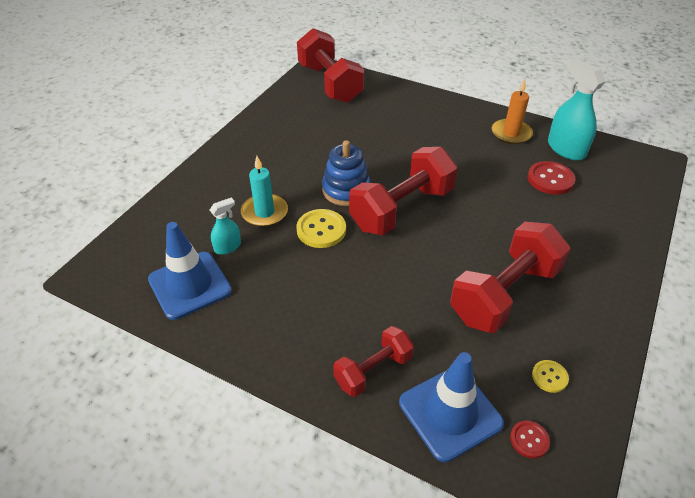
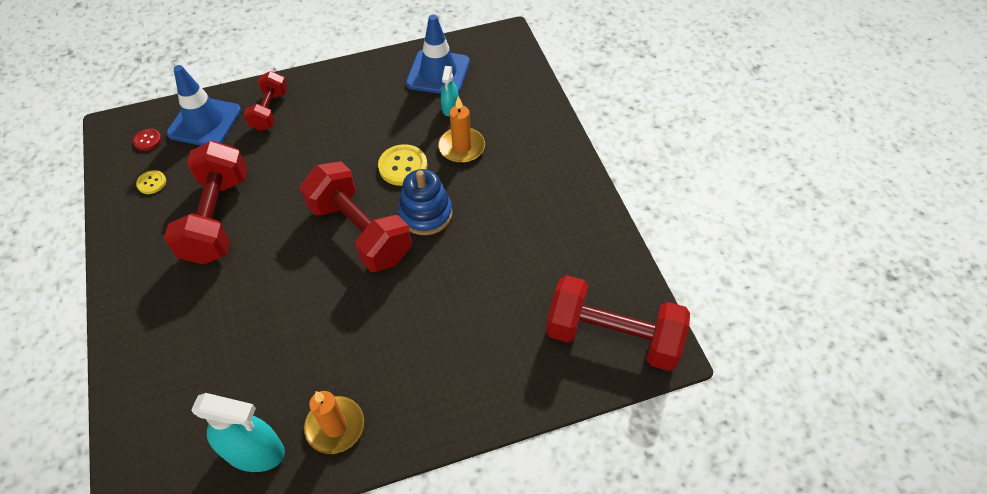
camera: 135 degrees right, 10 degrees up
(264, 212) = (462, 147): turquoise candle -> orange candle
(402, 209) = (360, 232): red dumbbell -> red dumbbell turned 45 degrees counterclockwise
(550, 179) = (247, 381): red button -> none

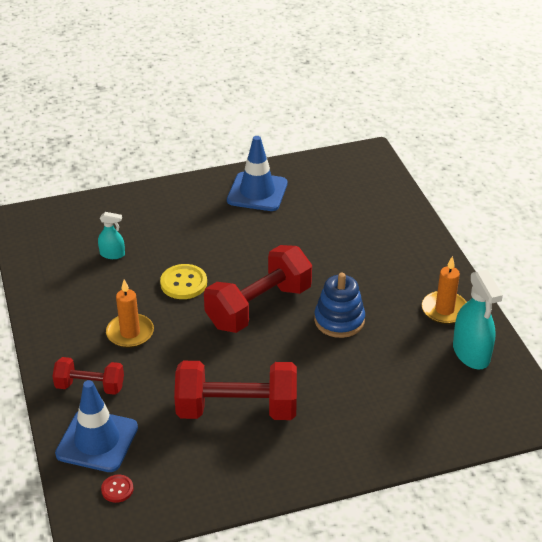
camera: 90 degrees left, 15 degrees down
(151, 183) = (183, 473): yellow button -> none
(254, 451) = (471, 353): turquoise spray bottle -> turquoise spray bottle turned 150 degrees clockwise
(426, 214) = (241, 267): blue stacking toy -> blue stacking toy (339, 320)
(438, 73) = (61, 263): blue traffic cone -> blue traffic cone (257, 192)
(462, 147) = (165, 247): orange candle -> orange candle (130, 333)
(612, 337) = (358, 174): red dumbbell -> none

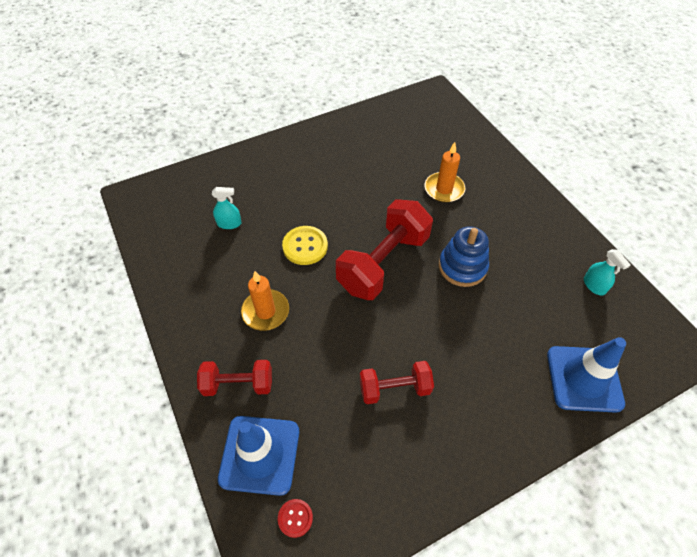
camera: 10 degrees left, 15 degrees up
(237, 409) = (394, 388): red dumbbell -> red dumbbell, size x0.56
(257, 192) = (348, 141): blue traffic cone -> blue traffic cone (584, 379)
(444, 310) = (553, 241): orange candle -> orange candle (444, 189)
(471, 353) = (594, 285): turquoise spray bottle -> turquoise spray bottle, size x0.54

